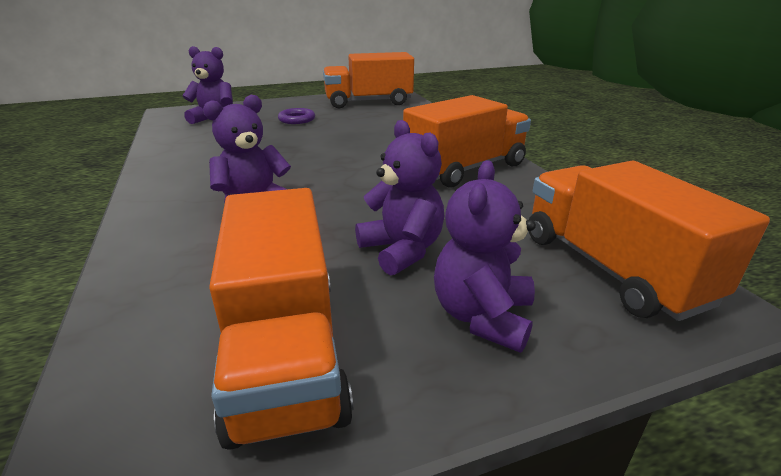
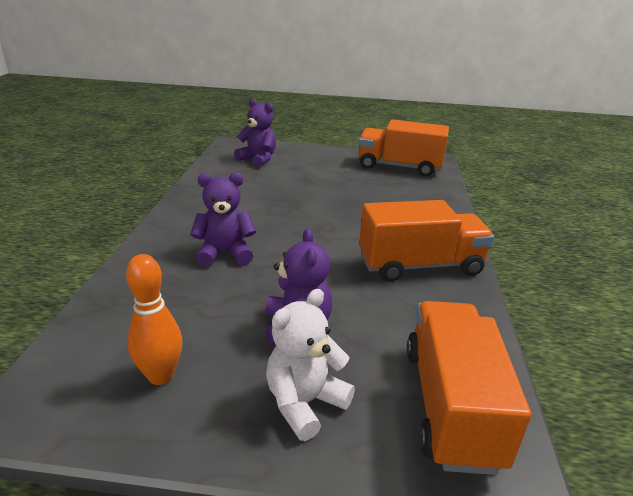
camera: 25 degrees right, 0 degrees up
(285, 352) = (161, 376): orange truck -> orange bowling pin
(297, 119) = (321, 174): purple ring -> none
(482, 316) = (304, 403): purple teddy bear -> white teddy bear

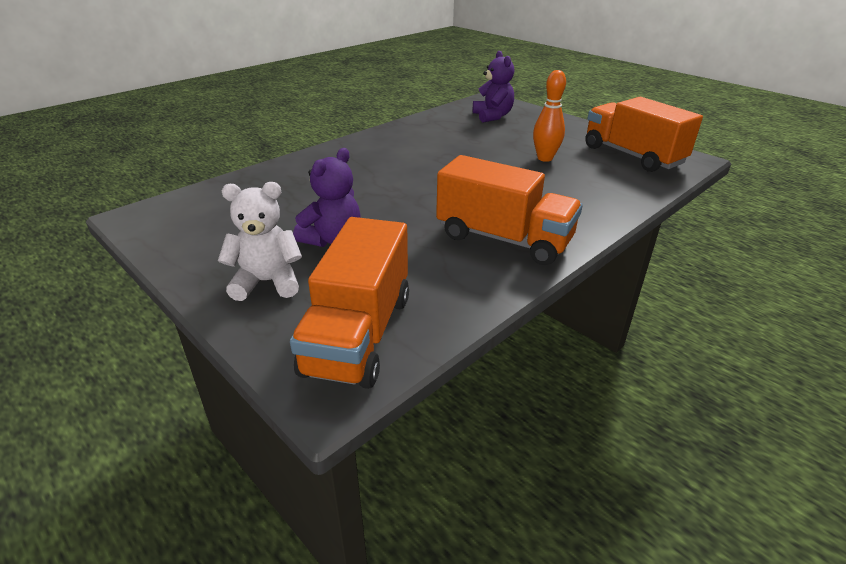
camera: 40 degrees right, 5 degrees up
(161, 376) = (215, 230): orange bowling pin -> orange bowling pin (545, 158)
(225, 253) = (358, 176): purple teddy bear -> none
(450, 405) = (358, 334): orange truck -> orange truck turned 150 degrees clockwise

